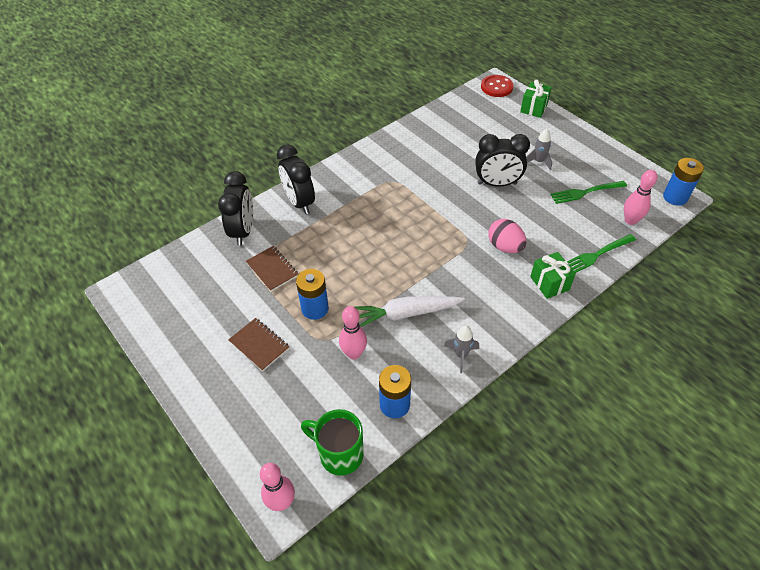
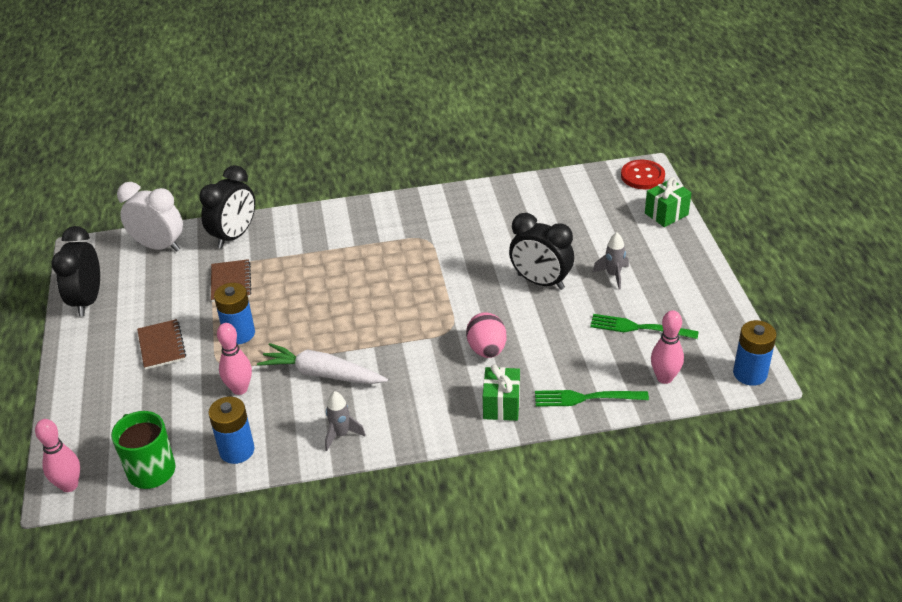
camera: 30 degrees right, 10 degrees down
(186, 263) = (159, 246): none -> white clock
(299, 202) = (311, 227): black clock -> black clock (87, 300)

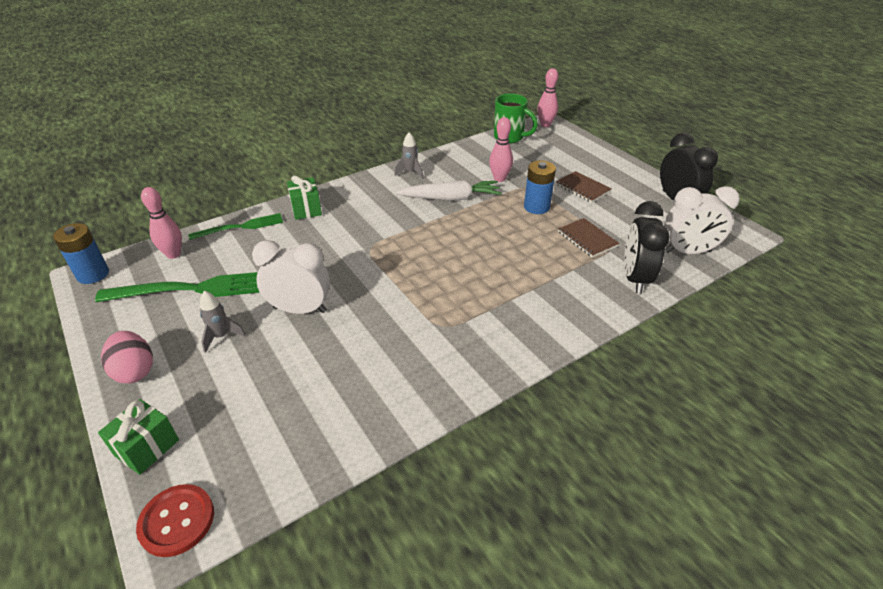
camera: 155 degrees right, 0 degrees up
(237, 450) = (469, 154): blue battery -> none
(487, 350) = (331, 240): pink egg -> pink egg (135, 371)
(540, 282) = (300, 309): black clock -> white clock
(639, 328) = (194, 289): green fork -> green fork, size x1.62

